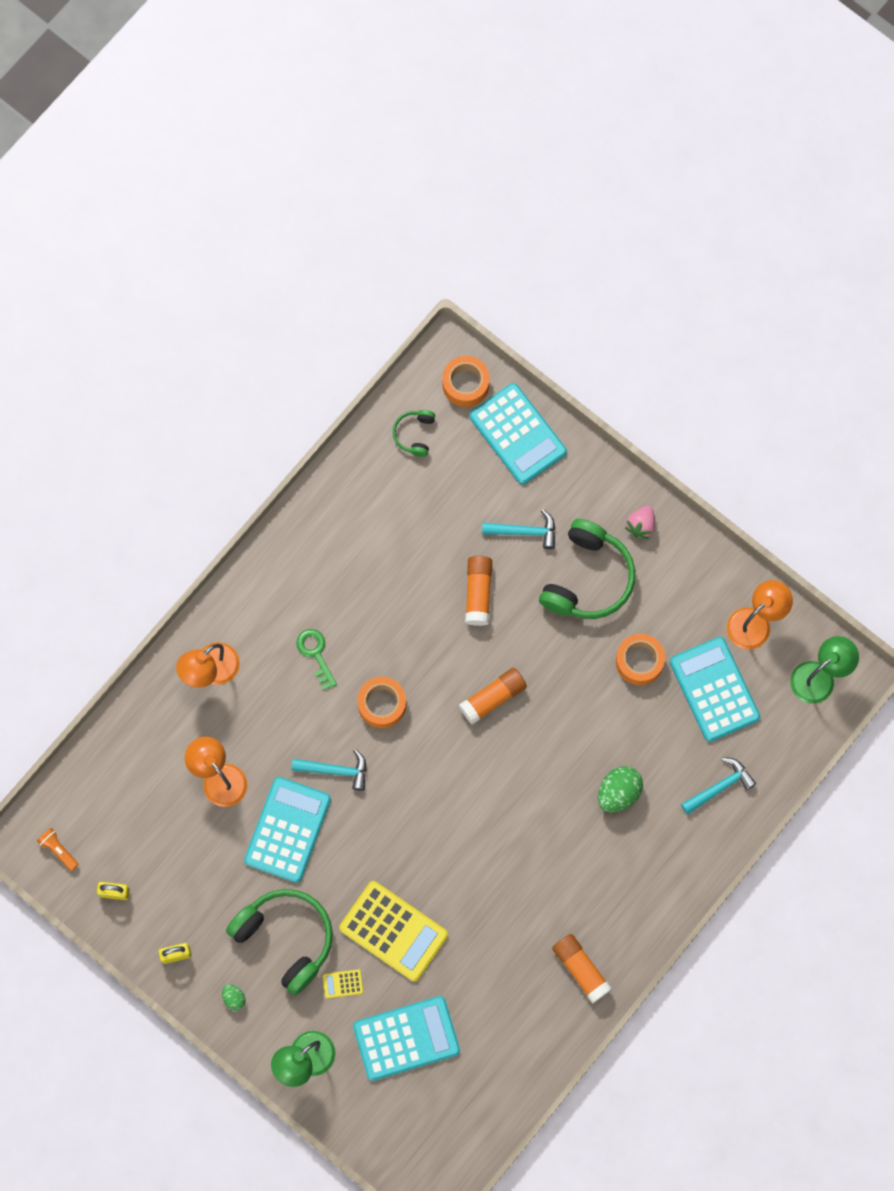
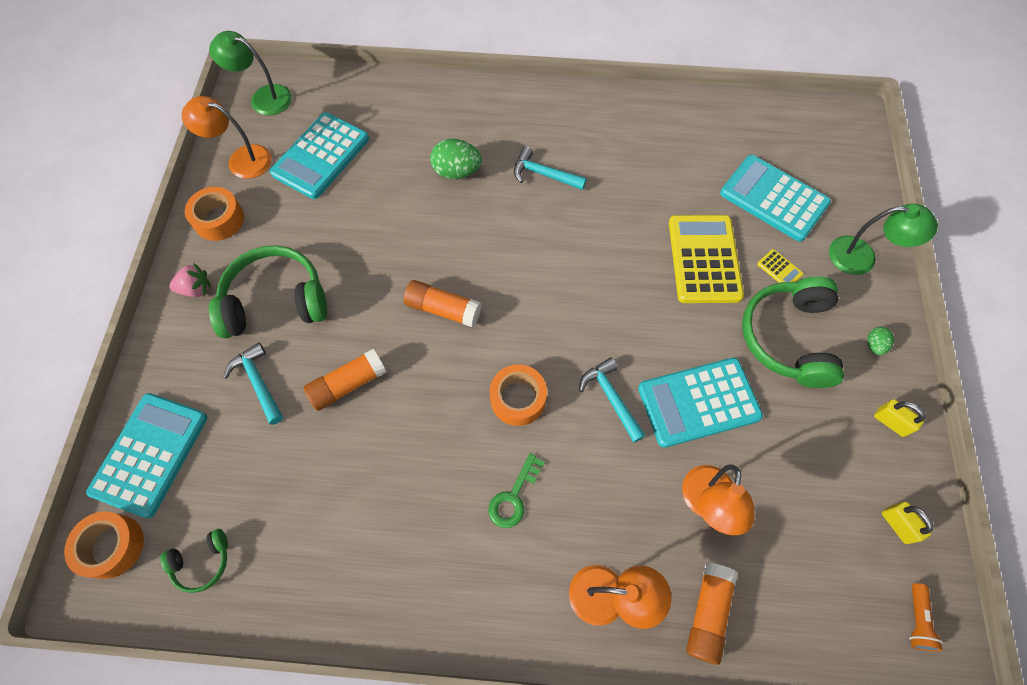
camera: 125 degrees left, 10 degrees down
(581, 969) = (615, 120): orange glue stick -> orange glue stick (707, 613)
(639, 661) = (331, 219): orange tape -> orange tape (219, 219)
(720, 786) = (401, 112): turquoise hammer -> turquoise hammer (543, 174)

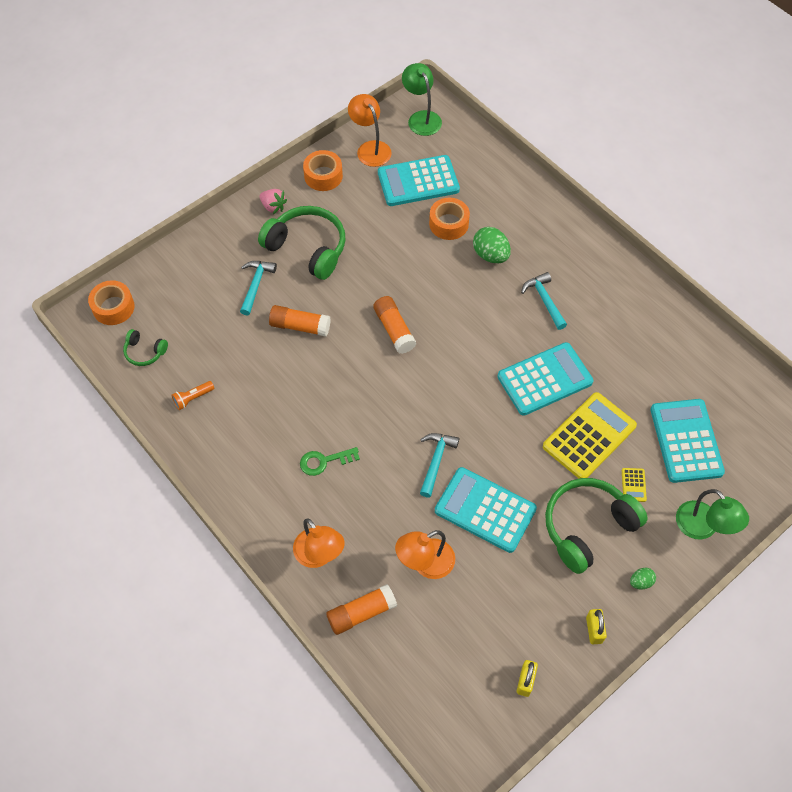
camera: 45 degrees right, 5 degrees down
(150, 454) = (170, 277): turquoise calculator -> turquoise calculator (544, 379)
(518, 399) = (382, 414): orange tape -> orange tape (448, 224)
(916, 620) = (474, 732): orange flashlight -> orange flashlight (193, 398)

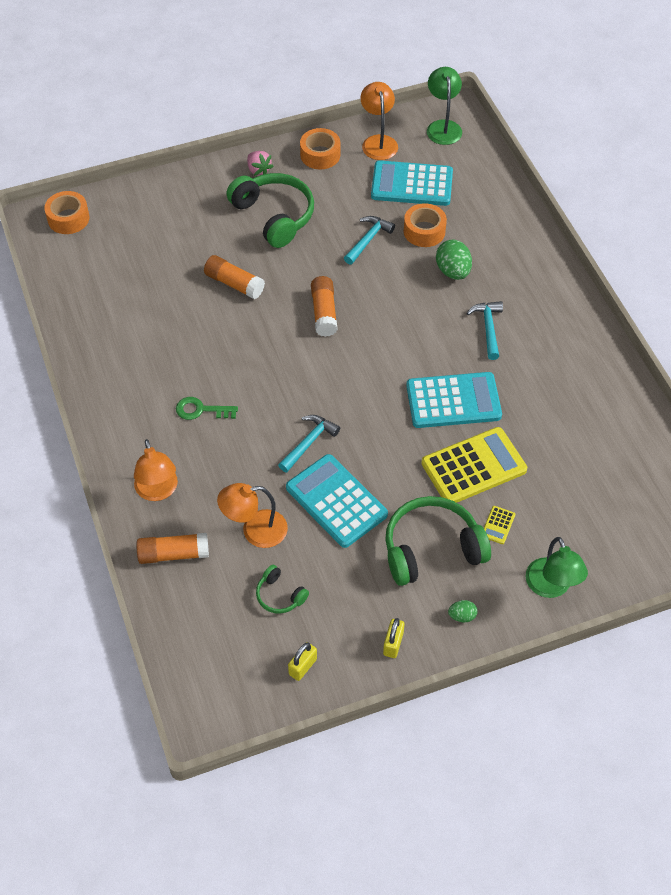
camera: 20 degrees right, 5 degrees down
(144, 352) = (79, 265): green headphones -> green headphones (279, 595)
(193, 398) = (104, 318): orange flashlight -> none
(256, 285) = (209, 235): turquoise hammer -> turquoise hammer (368, 240)
(686, 441) = (573, 501): turquoise calculator -> none

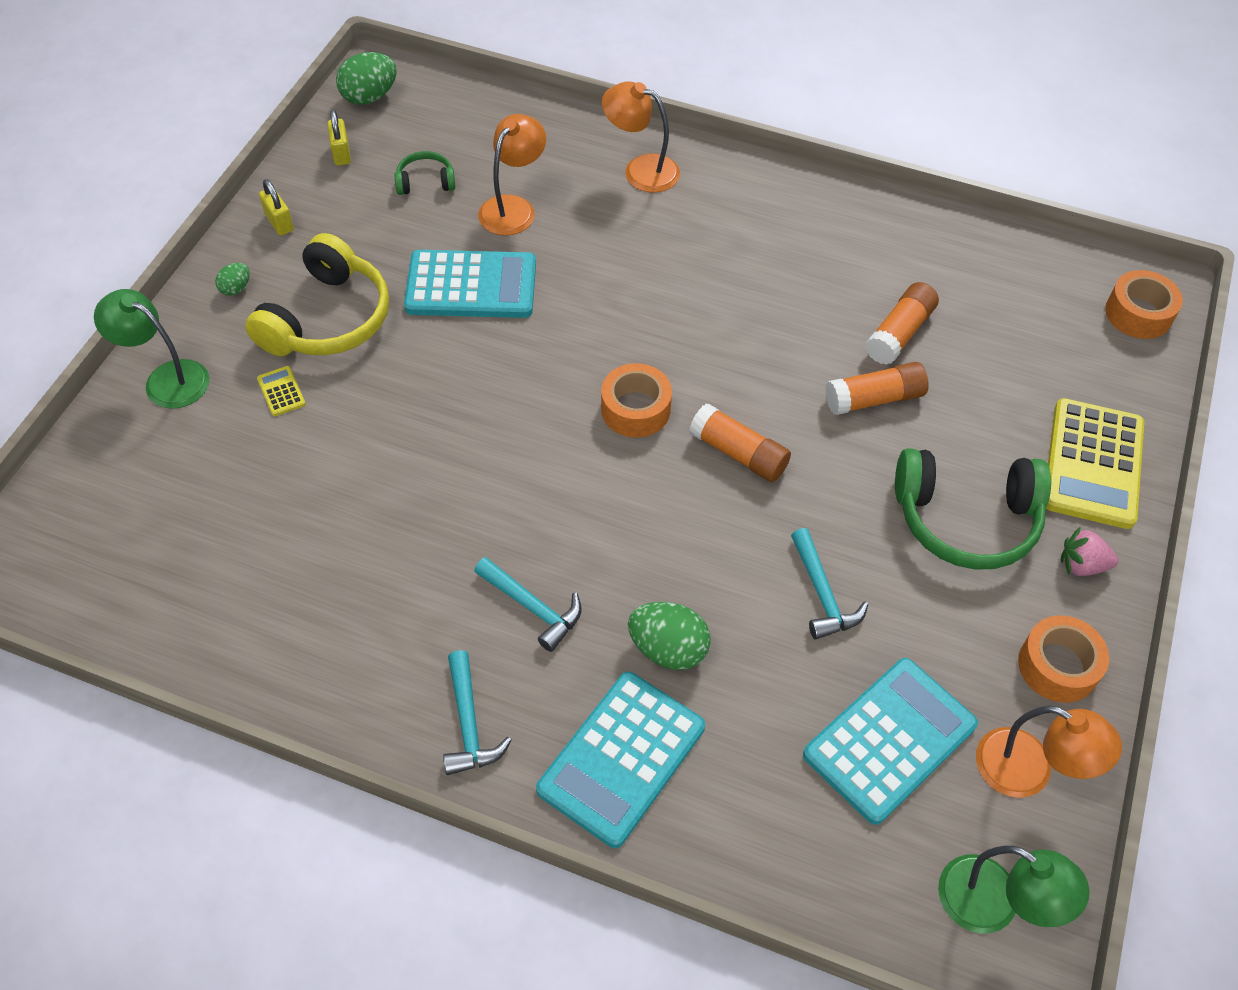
camera: 130 degrees right, 0 degrees up
(173, 554) = (557, 141): orange glue stick -> orange glue stick (899, 333)
(201, 410) = (707, 257): green key -> none
(234, 702) = (369, 97): none -> green egg
(309, 442) = (566, 313): turquoise hammer -> turquoise hammer (469, 724)
(424, 231) = (776, 676): orange tape -> orange tape (635, 409)
(431, 548) = (328, 319): green headphones -> yellow headphones
(453, 401) = (471, 479): turquoise calculator -> turquoise calculator (621, 758)
(474, 467) = (369, 427): yellow calculator -> yellow calculator (1093, 464)

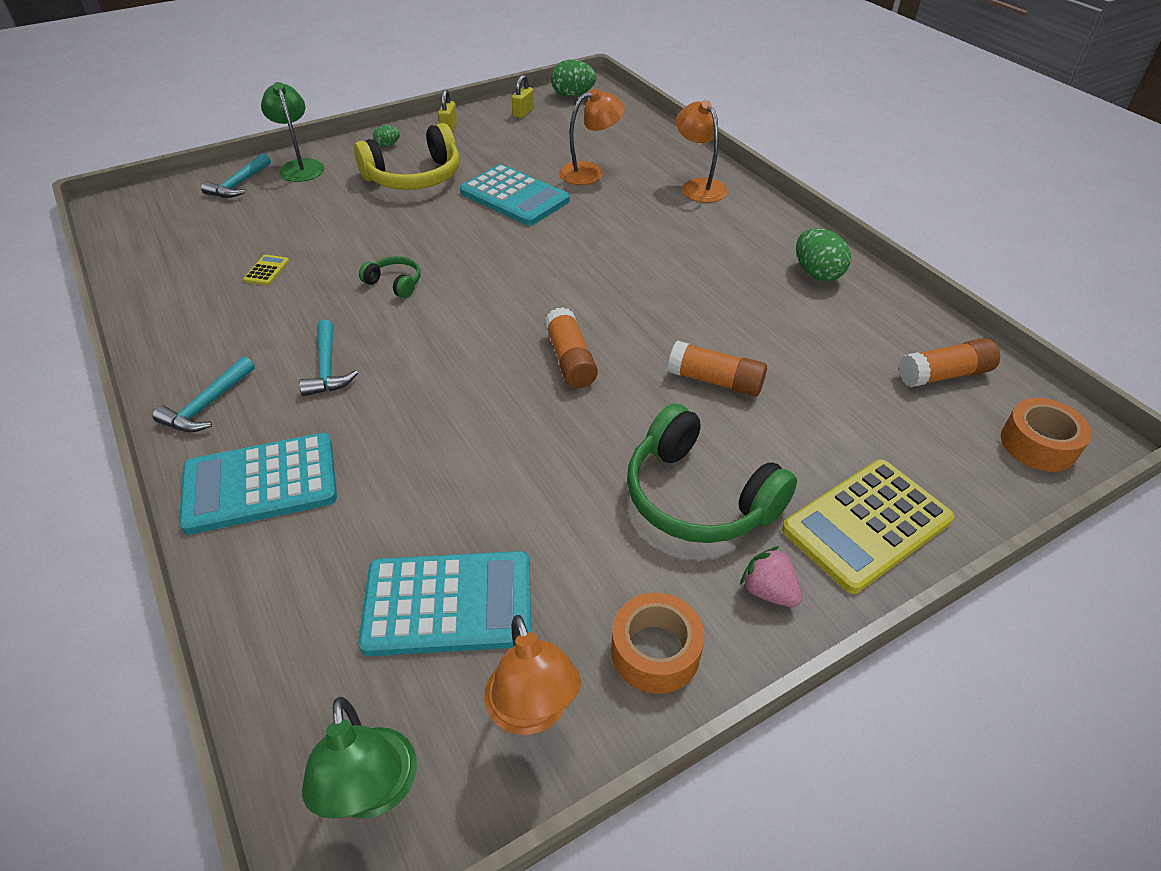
camera: 40 degrees right, 10 degrees down
(281, 391) = (345, 197): yellow calculator -> yellow calculator (267, 270)
(425, 182) = (553, 141): green headphones -> green headphones (395, 283)
(635, 409) = (532, 301): orange tape -> none
(668, 649) = (374, 441): green egg -> green egg (817, 273)
(822, 594) = (521, 476): turquoise hammer -> turquoise hammer (239, 184)
(899, 333) = (786, 352): orange glue stick -> orange glue stick (944, 375)

